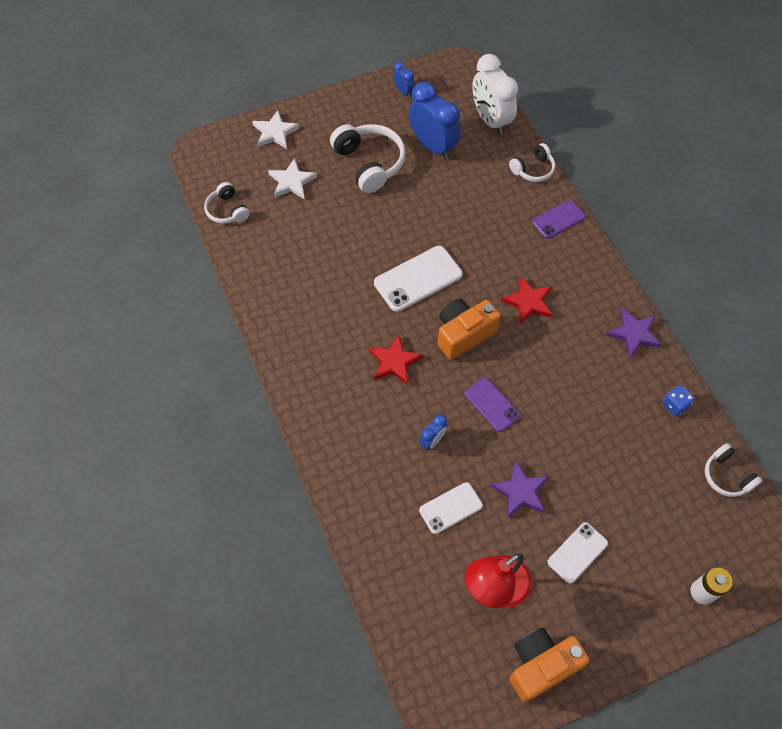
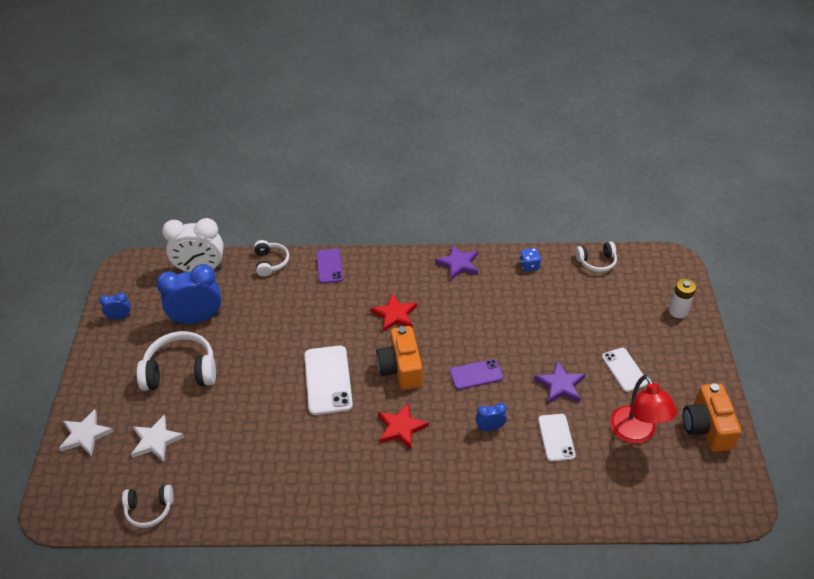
camera: 65 degrees left, 15 degrees down
(432, 441) = (490, 427): blue clock -> blue clock turned 75 degrees counterclockwise

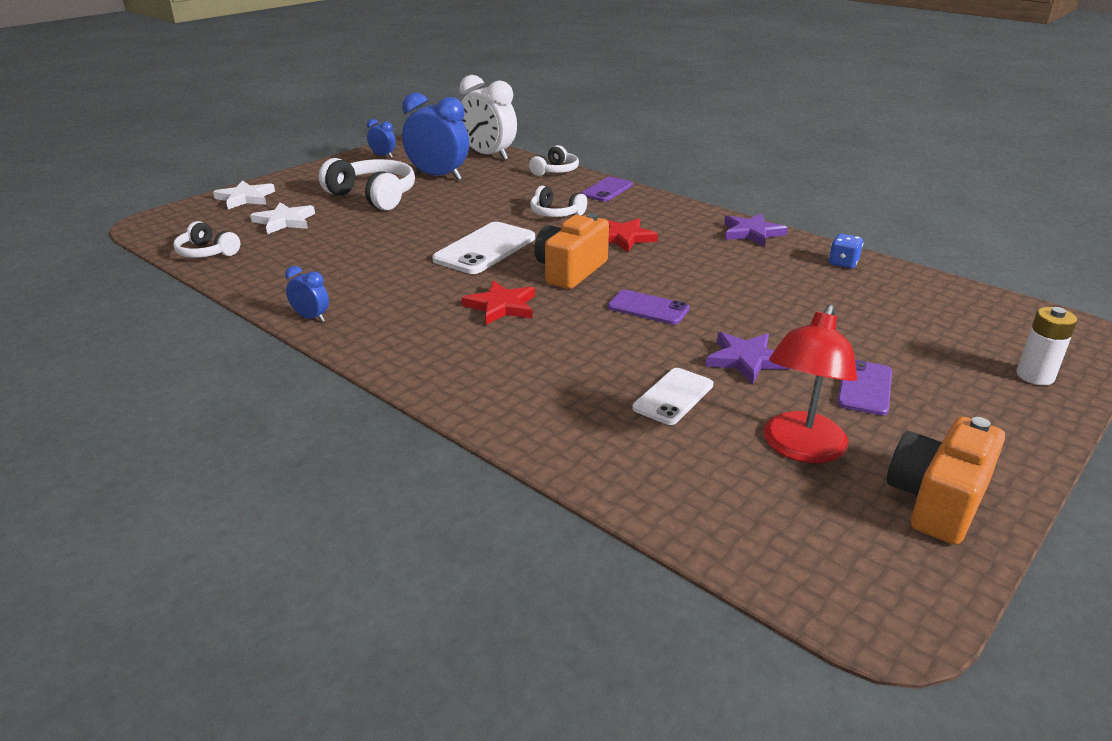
camera: 40 degrees right, 15 degrees down
(490, 427) = (600, 351): blue clock -> blue clock (311, 318)
(596, 262) = (949, 292): white headphones -> white headphones (555, 213)
(624, 370) = (864, 388): white phone -> purple phone

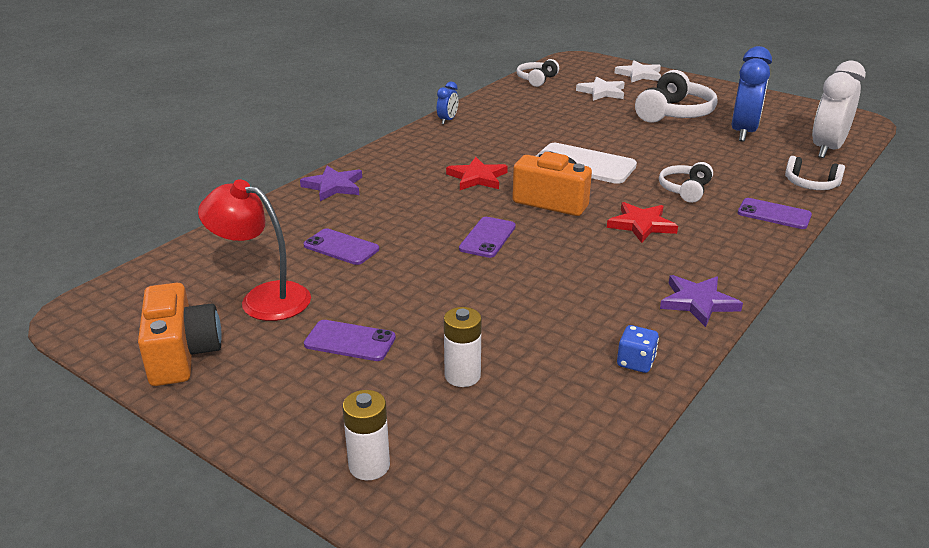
camera: 85 degrees right, 0 degrees up
(383, 156) = (778, 106): blue clock -> none
(673, 396) = (341, 247): white phone -> purple phone
(746, 360) = (398, 282): purple star -> purple star (334, 186)
(893, 331) = (462, 376): none -> white battery
(936, 501) = (182, 354): orange camera -> orange camera turned 45 degrees clockwise

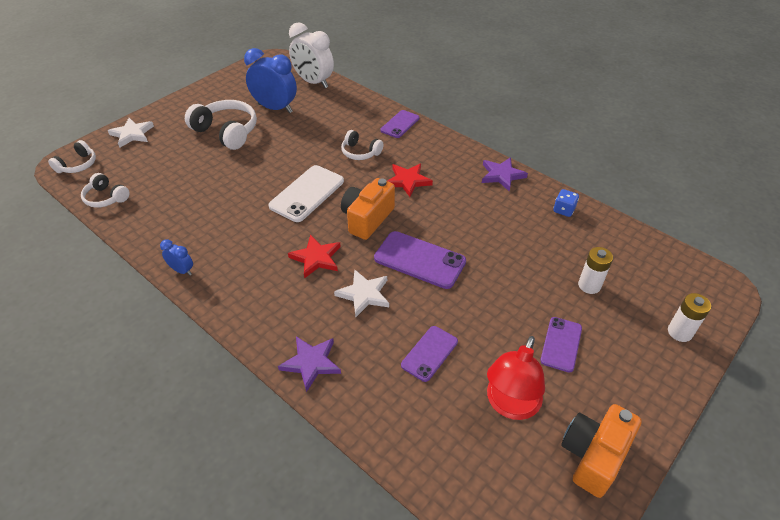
camera: 85 degrees left, 15 degrees up
(182, 354) = (593, 456): orange camera -> orange camera turned 45 degrees counterclockwise
(487, 238) = (419, 260): purple phone -> purple phone, size x1.60
(602, 92) = (161, 162): white star -> white star (364, 294)
(811, 184) = (363, 101): white headphones -> white headphones (78, 165)

